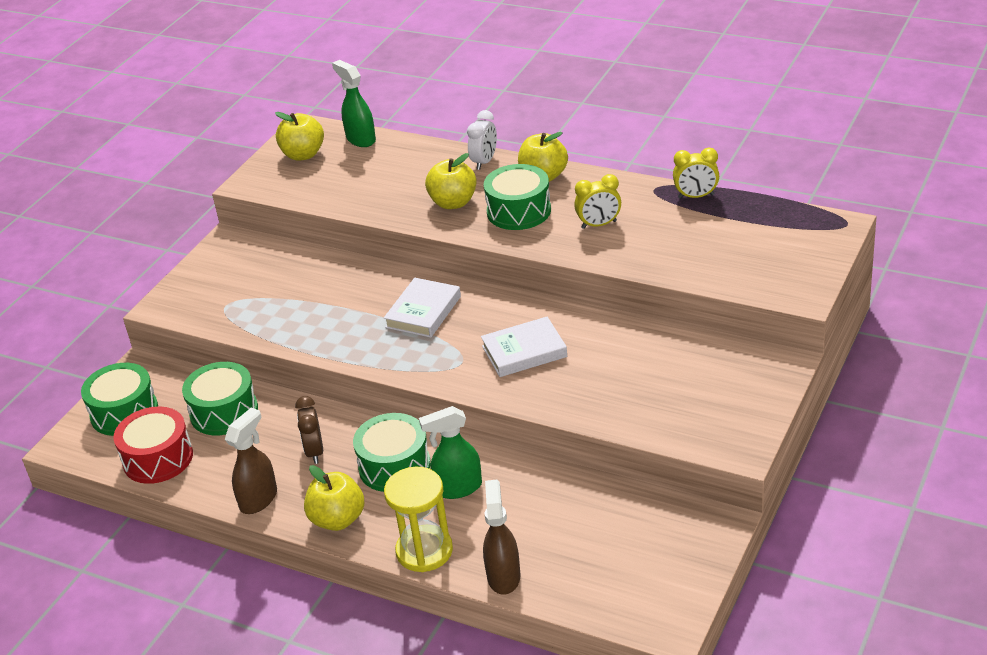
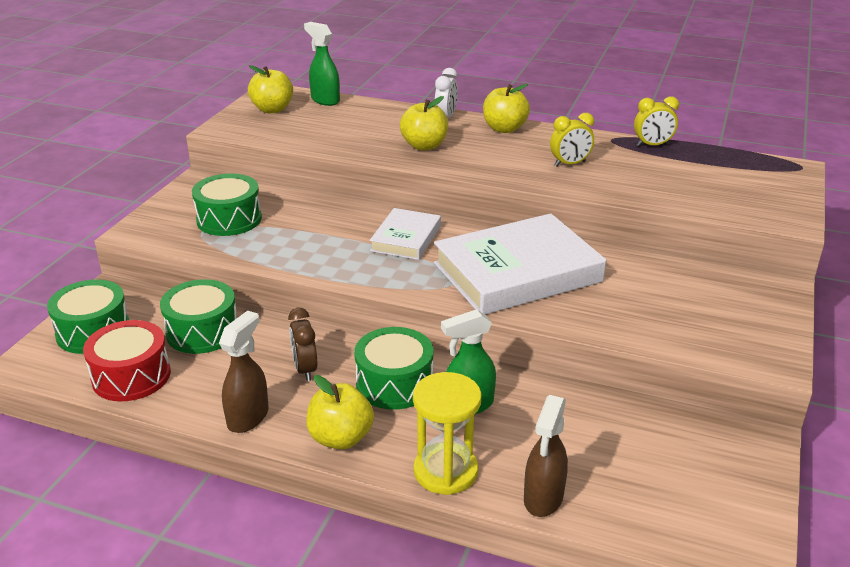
camera: 10 degrees left, 5 degrees down
(503, 576) = (543, 498): brown spray bottle -> brown spray bottle turned 150 degrees counterclockwise
(519, 211) = (489, 153): green drum -> green drum (229, 219)
(524, 351) = (517, 272): white book -> white book, size x1.89

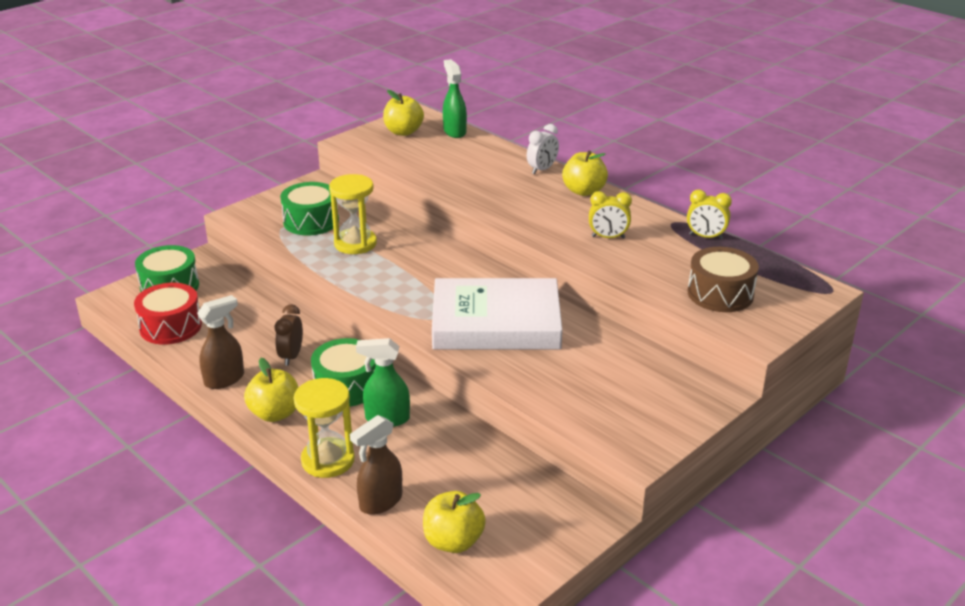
camera: 25 degrees right, 0 degrees up
(202, 331) = (242, 307): green drum -> none
(299, 231) = (355, 243): none -> yellow hourglass
(406, 238) = (432, 271): white book -> none
(424, 146) = (497, 192): yellow apple -> yellow apple (453, 541)
(719, 190) = (720, 294): none -> brown drum

